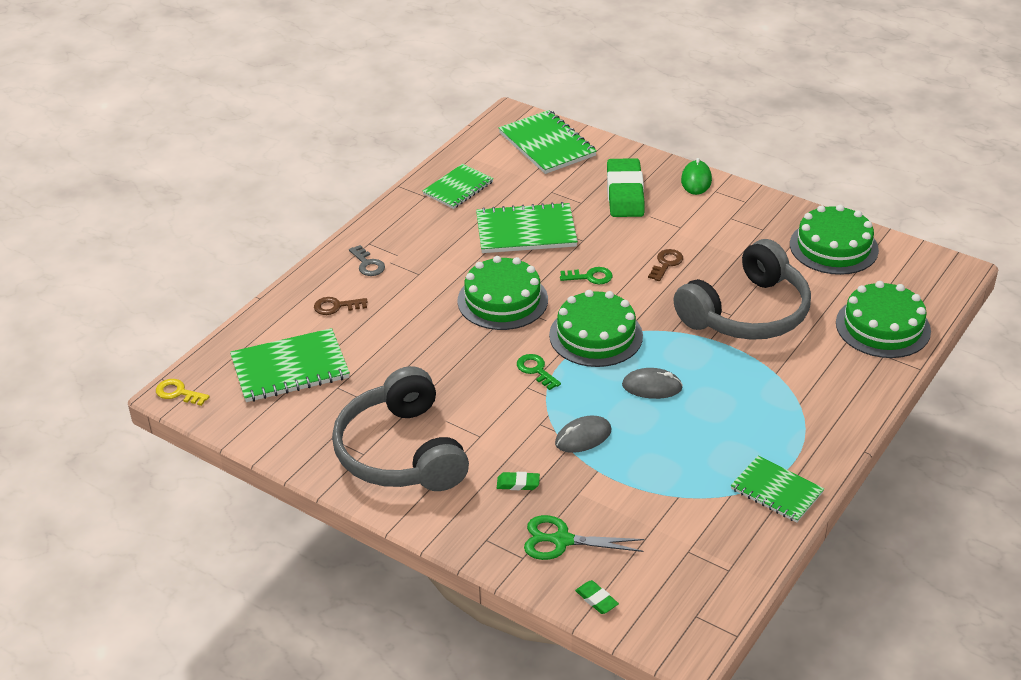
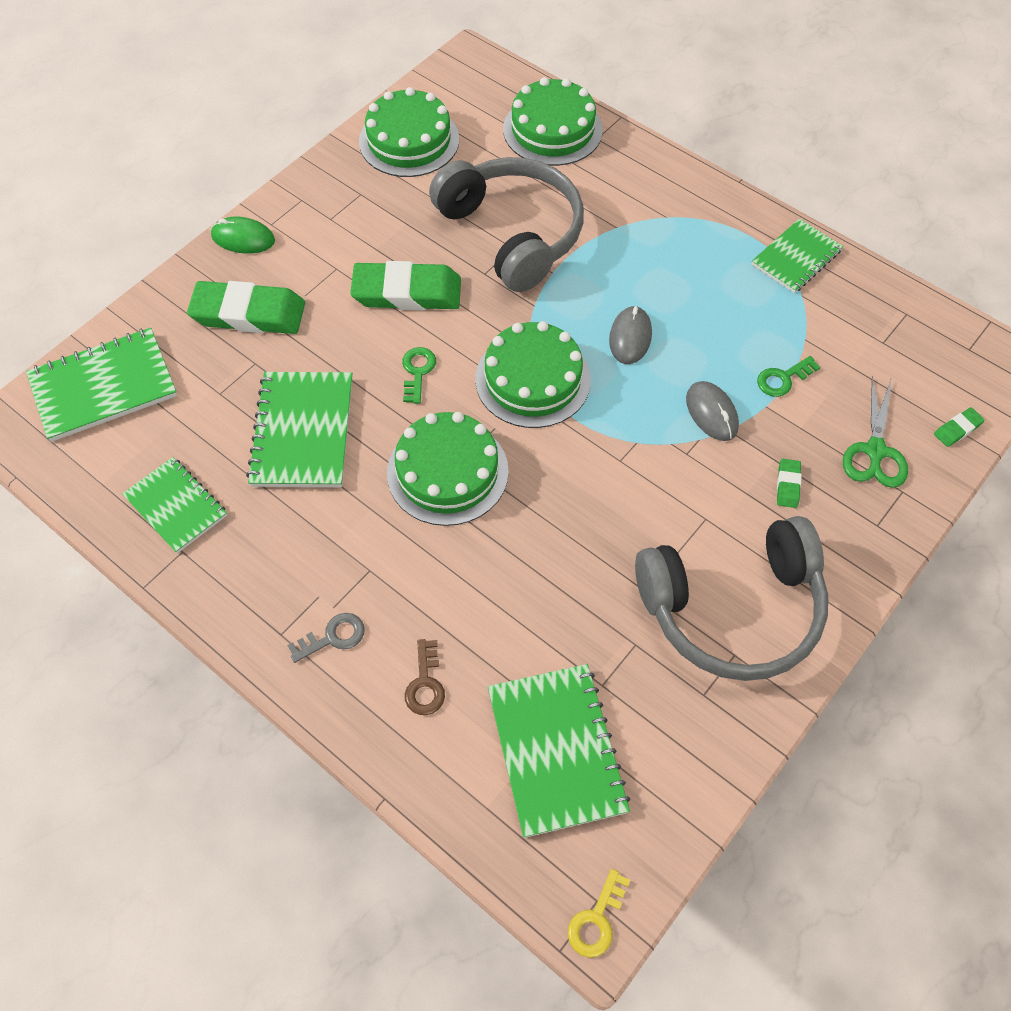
camera: 85 degrees left, 20 degrees up
(536, 370) = (591, 448): green key -> green key (783, 379)
(666, 264) = (407, 292): brown key -> green eraser

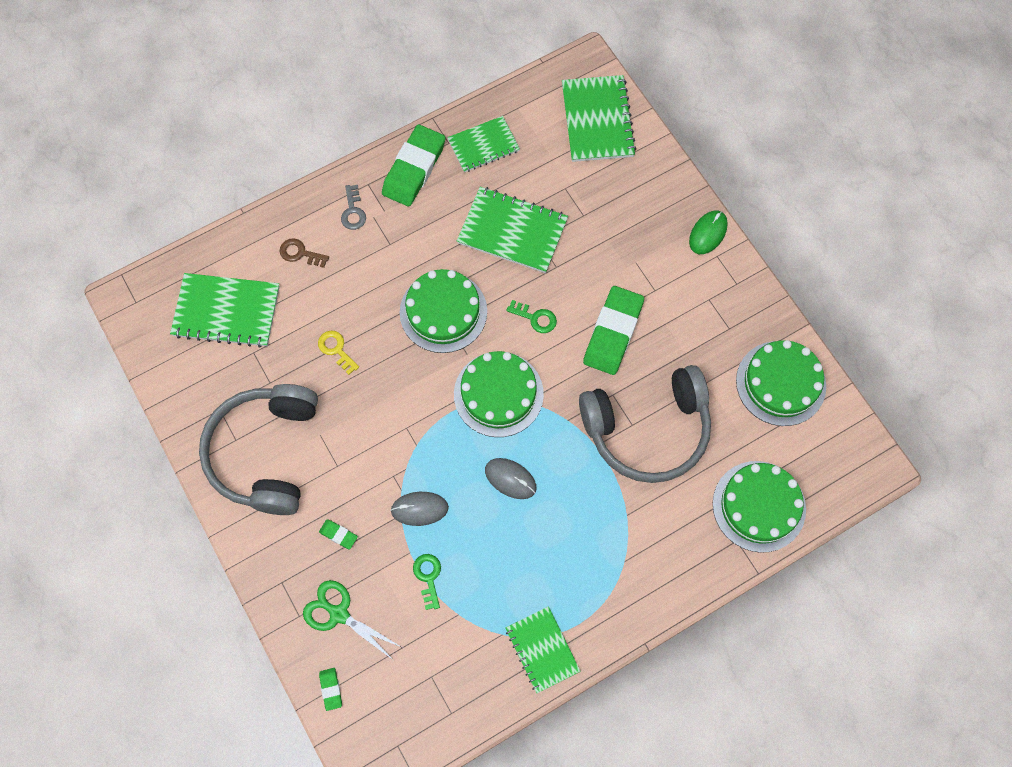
camera: 110 degrees right, 10 degrees up
(249, 313) = (630, 221): green eraser -> green eraser (414, 169)
(597, 920) = (126, 298): yellow key -> yellow key (336, 349)

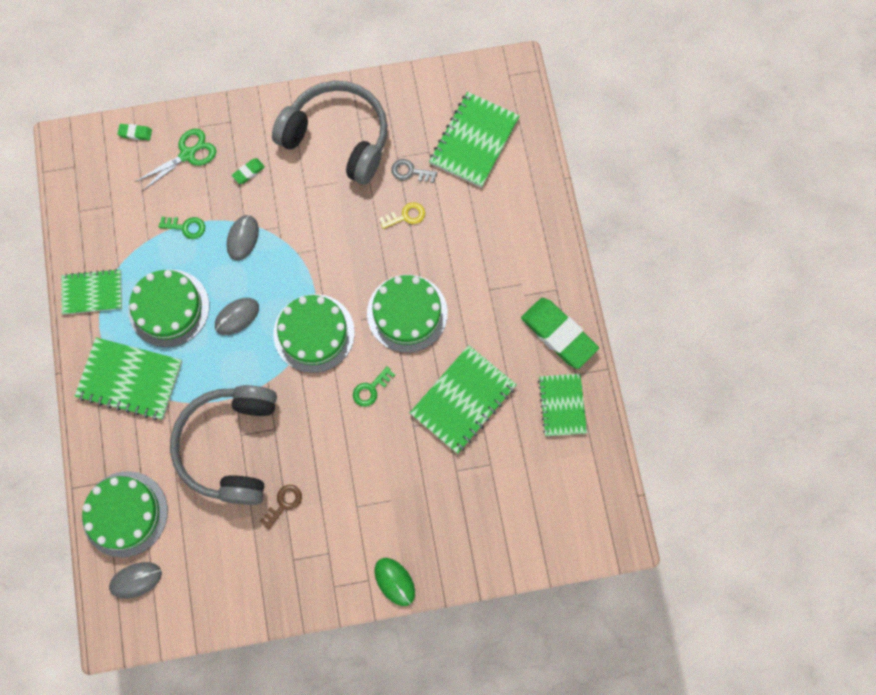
camera: 110 degrees right, 5 degrees up
(300, 253) = (507, 213): brown key -> brown key (284, 503)
(353, 211) = (533, 268): grey key -> grey key (410, 172)
(597, 120) = (553, 524): green notebook -> green notebook (130, 379)
(613, 333) = (330, 452): green eraser -> none
(780, 383) = (223, 584): green cake -> green cake (169, 308)
(815, 467) = (136, 580): none -> grey mouse

